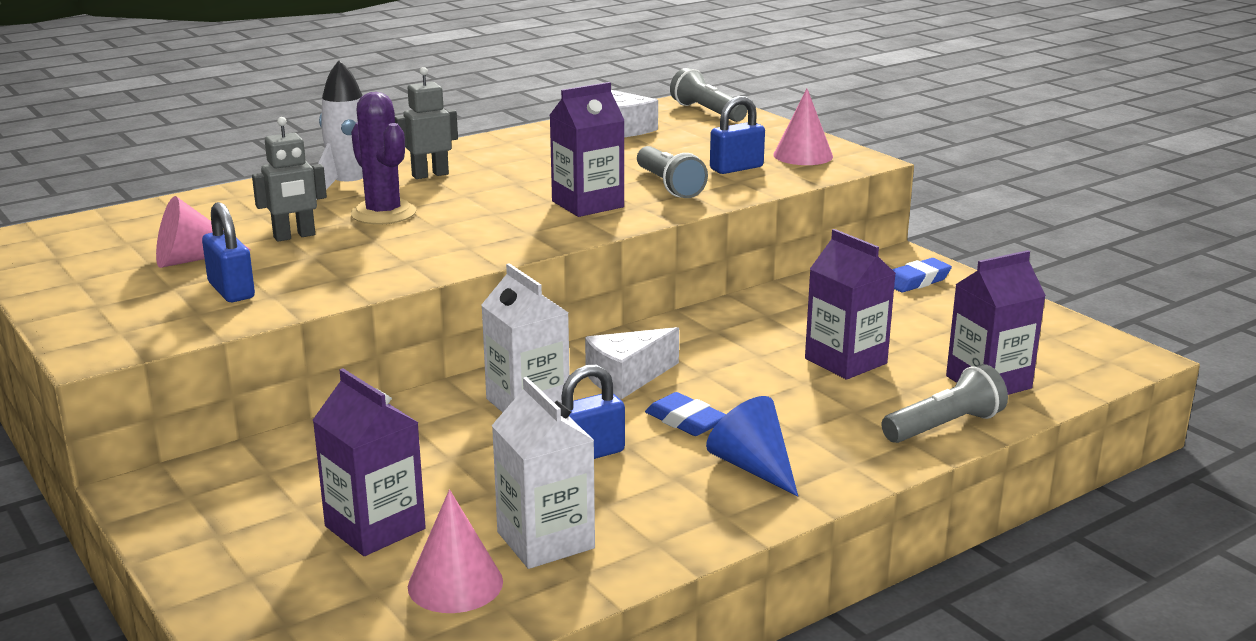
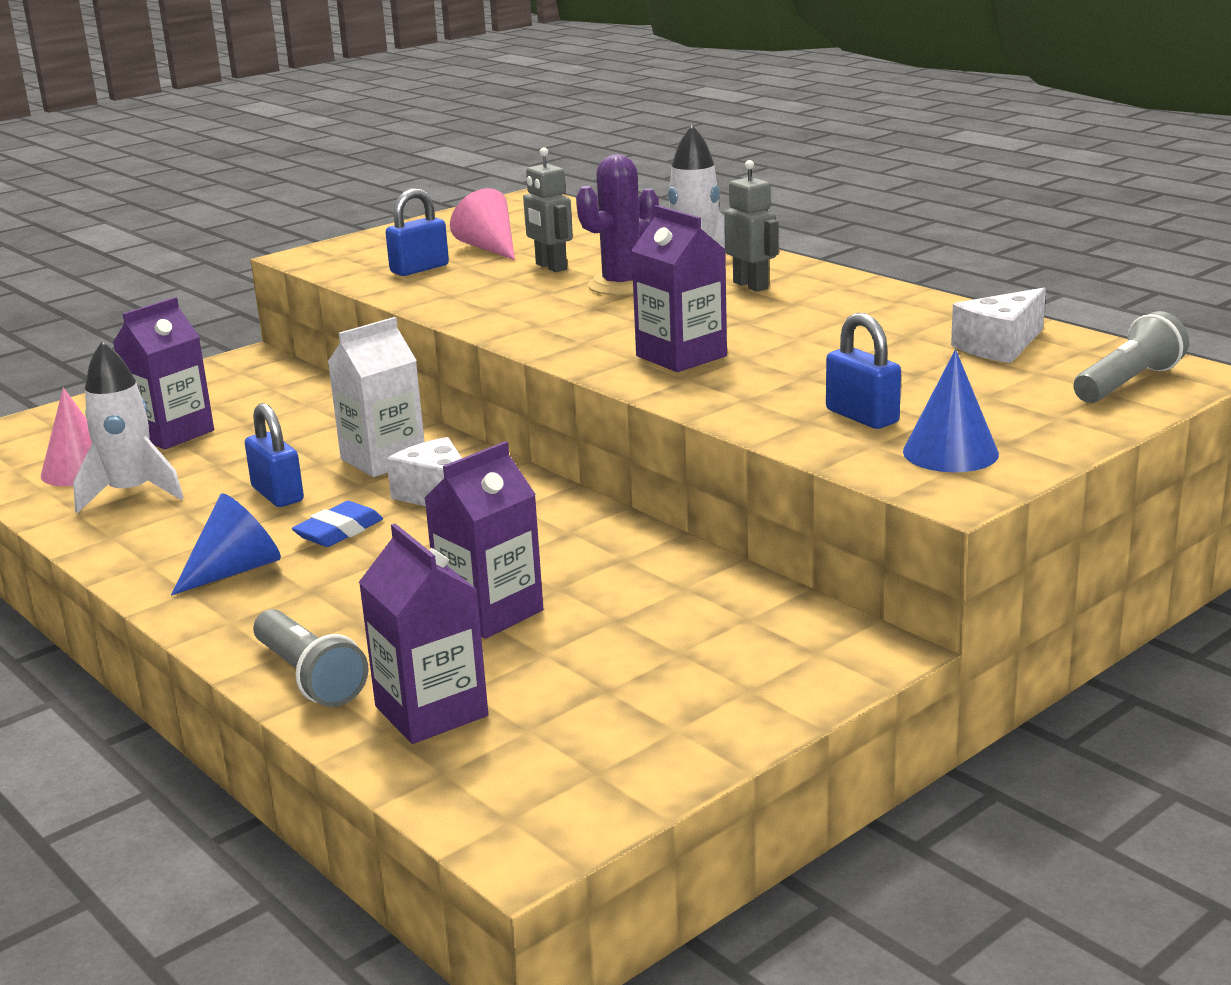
camera: 85 degrees right, 0 degrees up
(545, 540) = (131, 493): white carton -> white rocket
(669, 186) = (766, 387): grey flashlight -> none
(803, 155) = (950, 452): pink cone -> blue cone
(917, 281) = (778, 660): blue eraser -> none

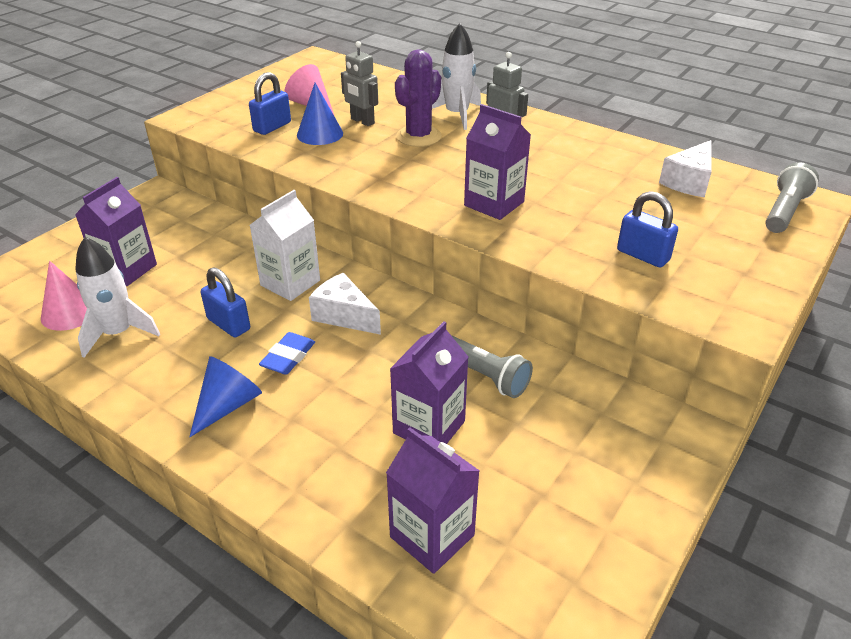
camera: 15 degrees left, 15 degrees up
(310, 678) = (329, 512): grey flashlight -> grey flashlight (484, 375)
(950, 452) = (718, 286): blue cone -> blue cone (320, 134)

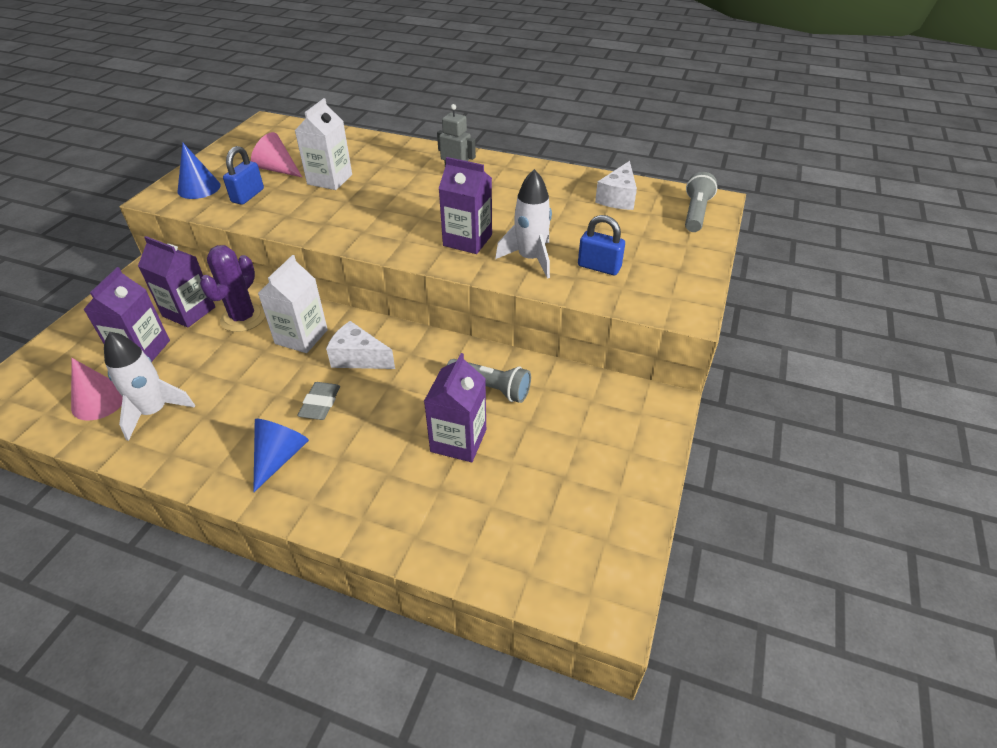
camera: 15 degrees left, 5 degrees up
(228, 324) = (256, 384): blue padlock -> none
(288, 357) = (320, 404): blue eraser -> grey eraser
(320, 134) = (294, 197): blue cone -> blue cone (199, 188)
(362, 121) = (330, 179): grey robot -> white carton
(419, 136) = (385, 187): purple cactus -> purple cactus (243, 318)
(432, 536) = (486, 529): purple carton -> purple carton (189, 311)
(457, 115) = (412, 163): white rocket -> white rocket (530, 259)

